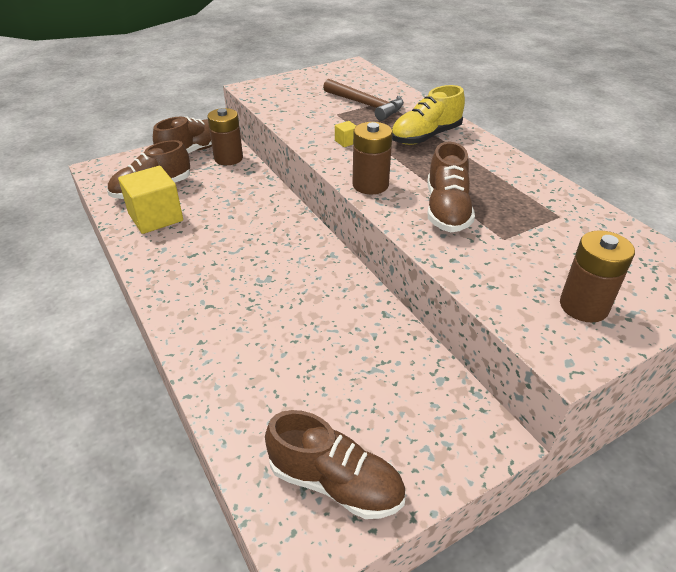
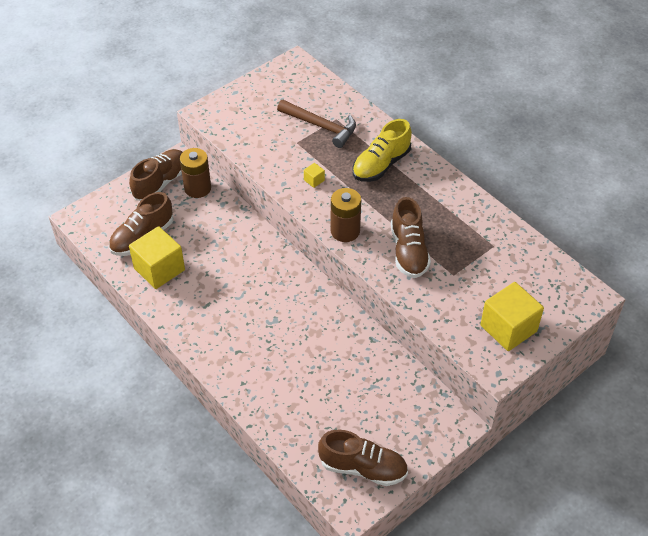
camera: 10 degrees left, 10 degrees up
(583, 306) = (508, 328): brown battery -> yellow cube

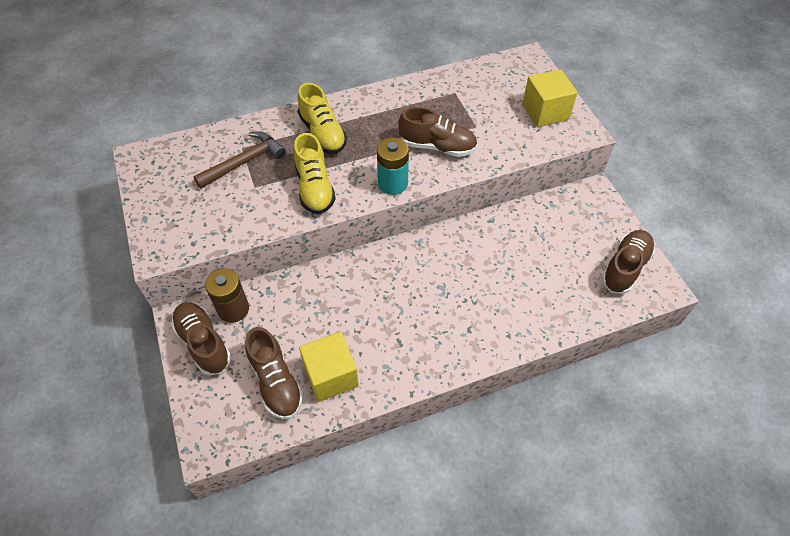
camera: 70 degrees left, 5 degrees up
(314, 180) = (314, 188): yellow cube -> yellow shoe
(345, 231) = (392, 183): brown battery -> turquoise battery

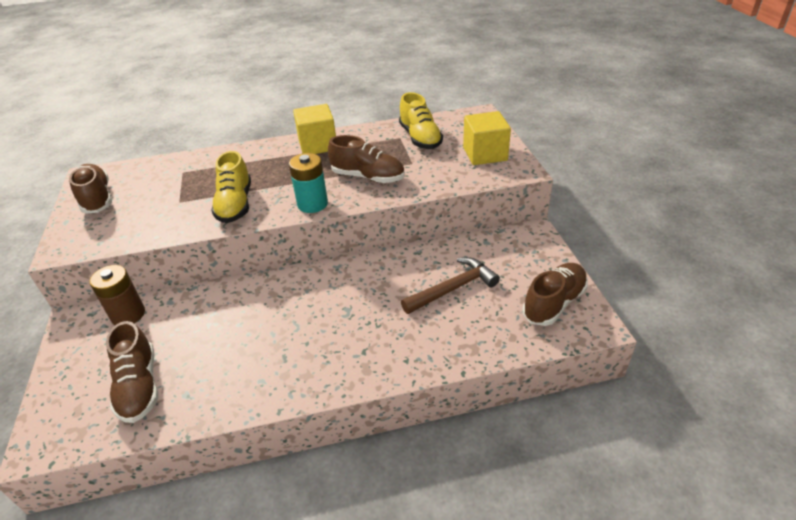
camera: 10 degrees right, 15 degrees down
(204, 343) = (84, 344): brown shoe -> brown shoe (97, 199)
(244, 162) = (179, 182): brown hammer -> brown hammer (453, 288)
(322, 133) = (262, 164): yellow shoe -> yellow shoe (420, 138)
(331, 376) = (199, 385): yellow cube -> yellow cube (318, 145)

